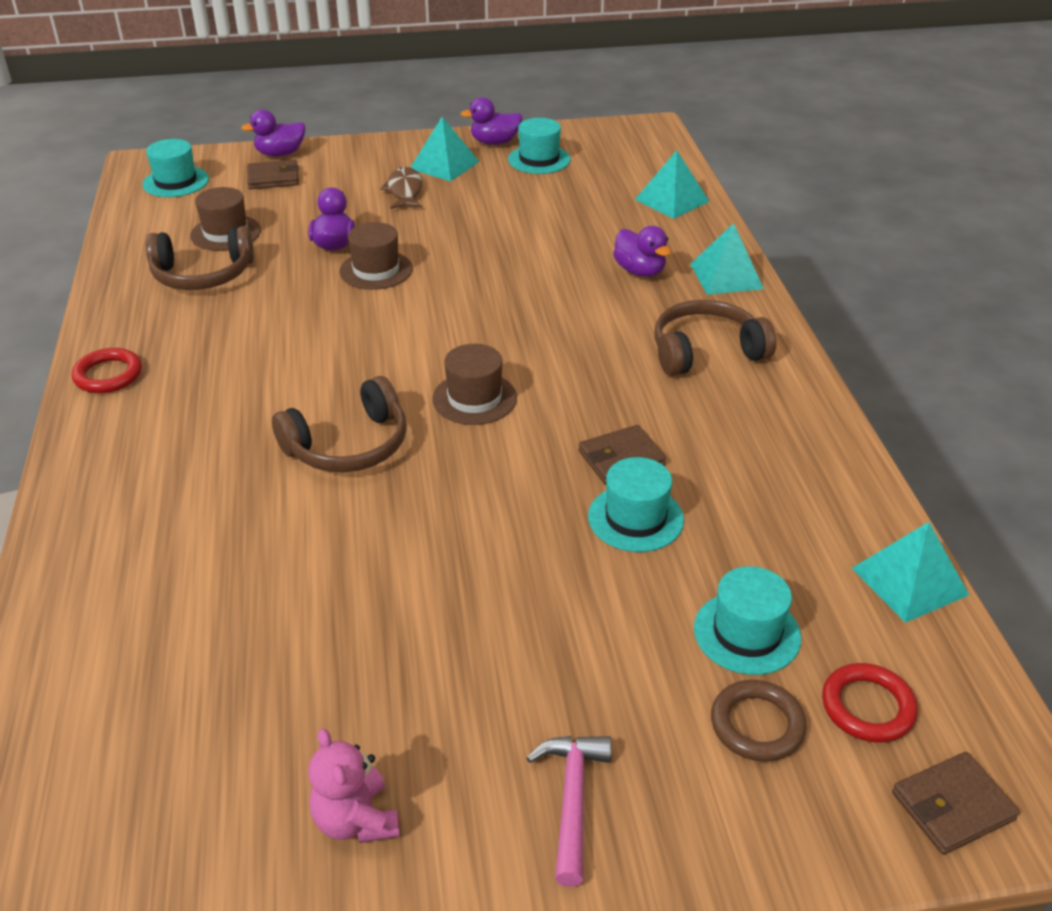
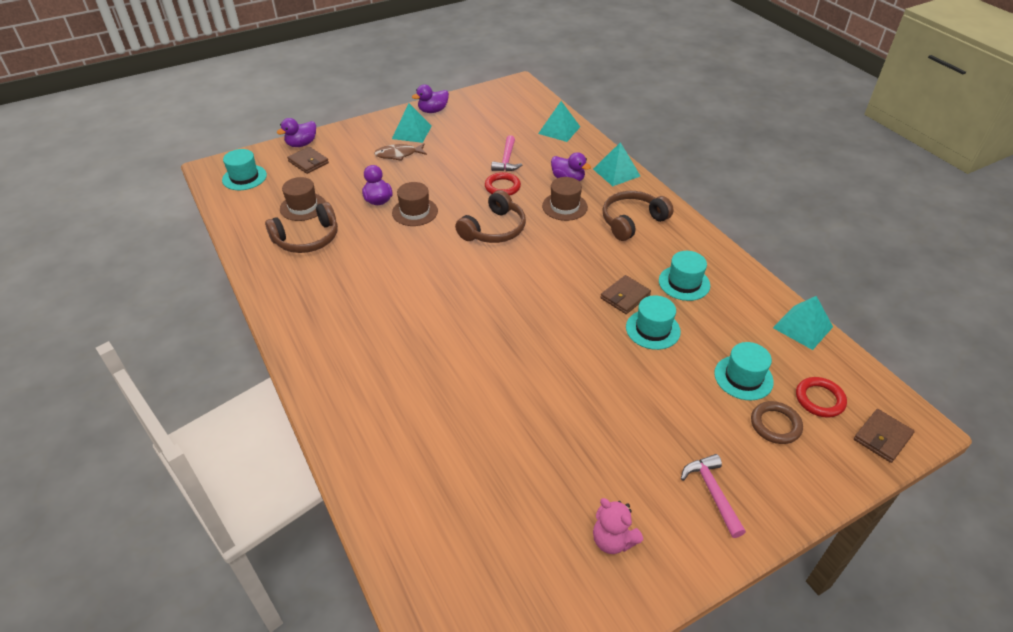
camera: 20 degrees left, 5 degrees up
(108, 375) = (292, 320): red ring -> red ring (502, 187)
(273, 178) = (308, 162): brown wallet -> brown wallet turned 75 degrees clockwise
(349, 445) = (471, 328): brown headphones -> brown headphones (494, 229)
(405, 191) = (398, 154): brown fish -> brown fish turned 75 degrees counterclockwise
(474, 398) = (524, 280): brown hat -> brown hat (564, 206)
(539, 159) = (467, 117): turquoise hat -> turquoise hat (684, 283)
(561, 227) = (506, 160): none -> pink hammer

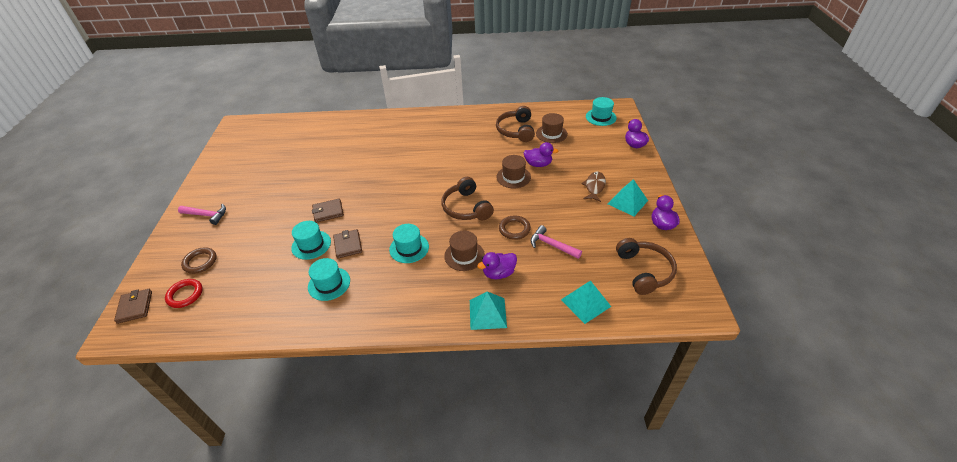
camera: 120 degrees right, 0 degrees up
(308, 162) = (606, 144): brown wallet -> brown wallet (328, 212)
(502, 187) = (514, 229): red ring -> brown ring
(613, 540) = (231, 174): pink teddy bear -> none
(632, 221) = (415, 289): brown headphones -> brown headphones (644, 271)
(743, 377) = (237, 267): turquoise hat -> turquoise hat (409, 248)
(803, 327) = (229, 328): turquoise pyramid -> none

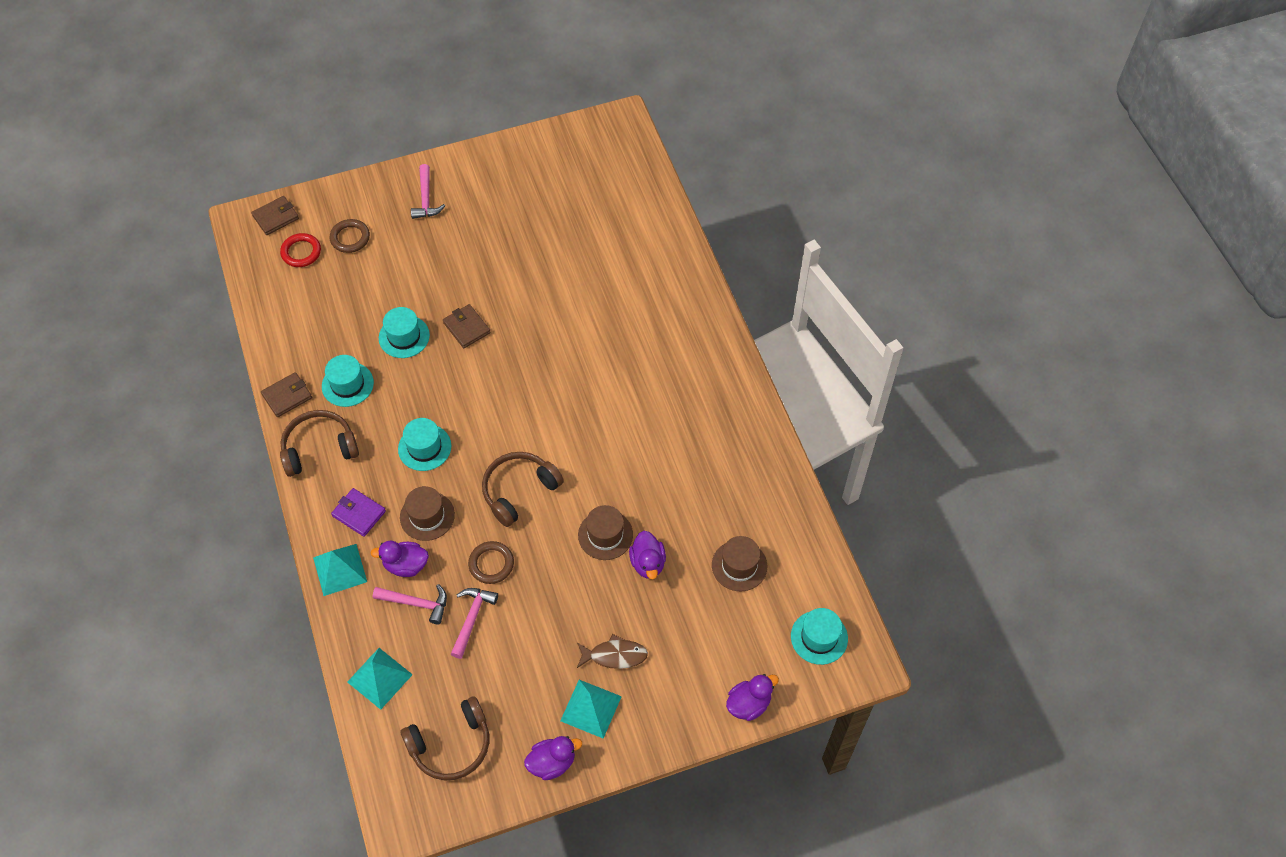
camera: 70 degrees right, 15 degrees up
(348, 245) = (413, 377): brown wallet -> brown wallet (287, 396)
(444, 294) = (359, 513): none -> purple wallet
(499, 273) = (406, 565): purple duck -> purple duck turned 45 degrees counterclockwise
(516, 130) = (731, 509): brown headphones -> brown headphones (319, 448)
(531, 272) = (416, 603): none -> pink hammer

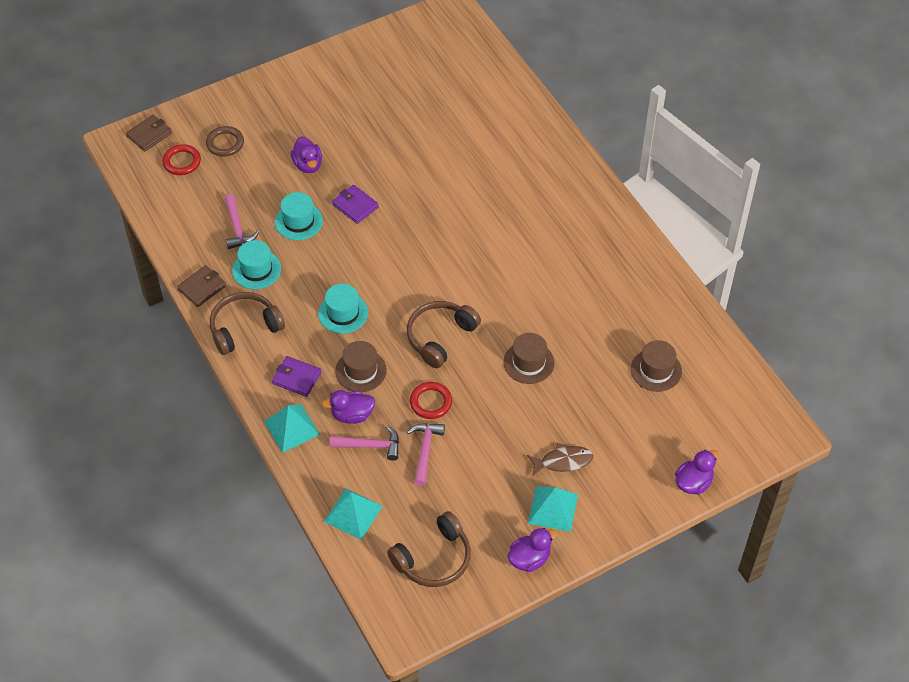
camera: 10 degrees left, 5 degrees down
(426, 199) = (288, 100): pink hammer -> pink hammer (237, 228)
(466, 328) = (355, 206): brown wallet -> purple wallet
(491, 564) = (431, 402): brown ring -> red ring
(648, 563) = (573, 380): purple duck -> purple duck (308, 165)
(819, 637) = (742, 418): turquoise hat -> none

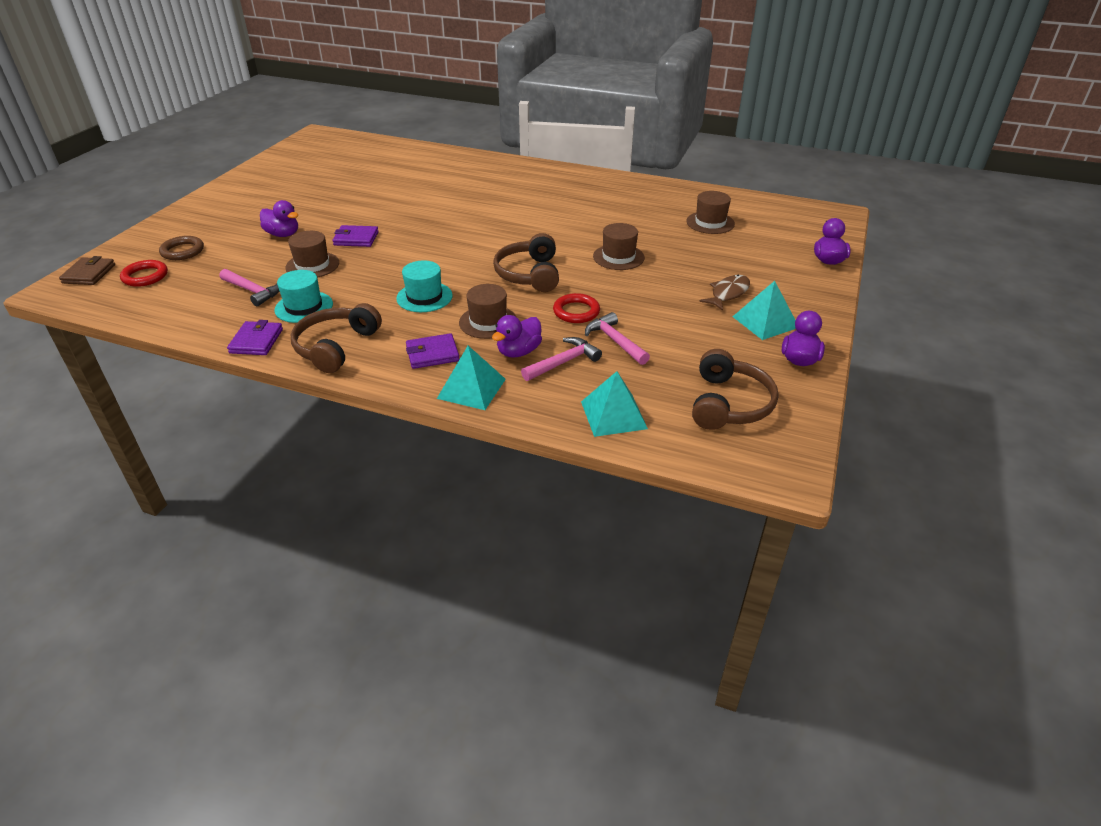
camera: 40 degrees left, 15 degrees down
(202, 288) = (256, 341): brown wallet -> purple wallet
(298, 221) = (312, 265): turquoise hat -> brown hat

